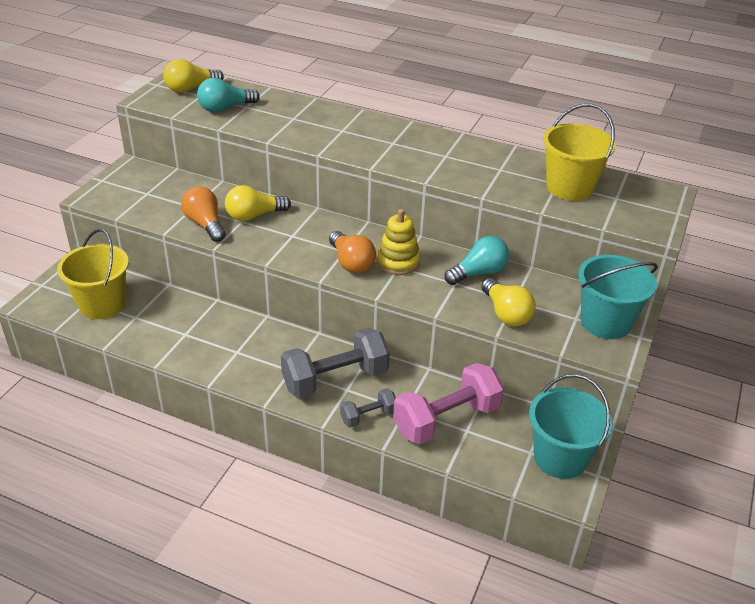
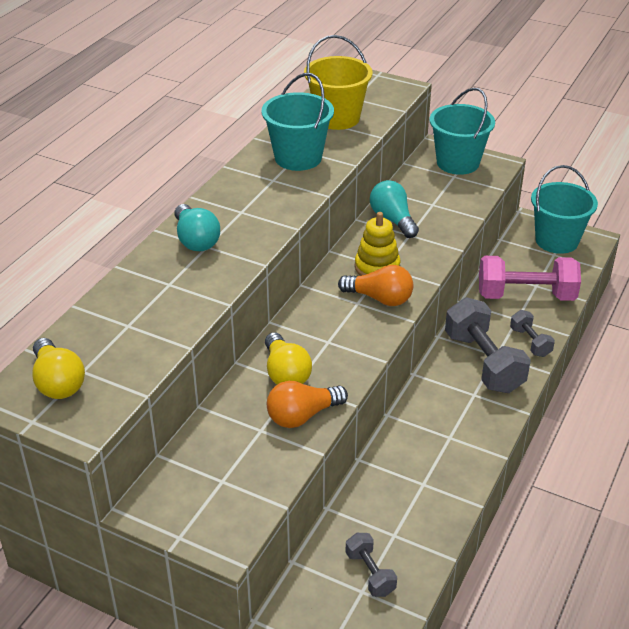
camera: 85 degrees left, 0 degrees up
(102, 304) = (370, 573): yellow bucket -> grey dumbbell
(225, 108) = (129, 344): turquoise light bulb -> turquoise light bulb (196, 240)
(351, 263) = (379, 298): orange light bulb -> orange light bulb turned 45 degrees clockwise
(446, 420) = (526, 295): pink dumbbell -> pink dumbbell turned 60 degrees counterclockwise
(486, 167) = (298, 158): none -> turquoise bucket
(506, 313) = (452, 210): yellow light bulb -> none

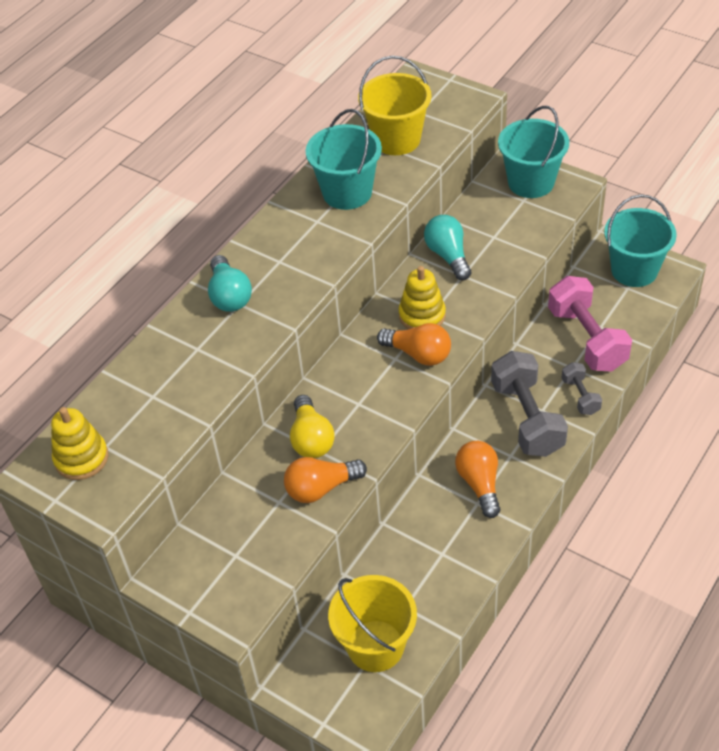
camera: 10 degrees right, 10 degrees up
(58, 382) = (81, 458): yellow light bulb -> yellow stacking toy
(370, 573) = (375, 646): grey dumbbell -> yellow bucket
(449, 420) = (480, 484): none -> orange light bulb
(526, 295) = (587, 339): pink dumbbell -> pink dumbbell turned 60 degrees clockwise

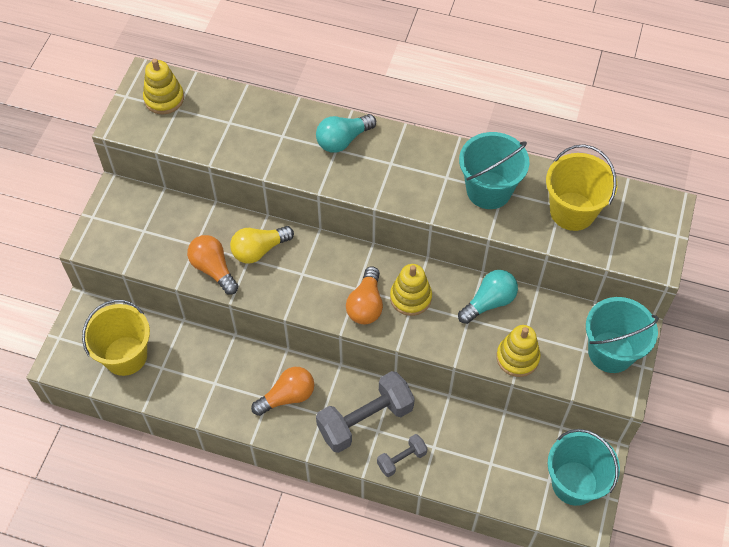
camera: 70 degrees right, 10 degrees up
(518, 248) = (517, 357): none -> yellow stacking toy
(587, 339) = (471, 454): pink dumbbell -> none

